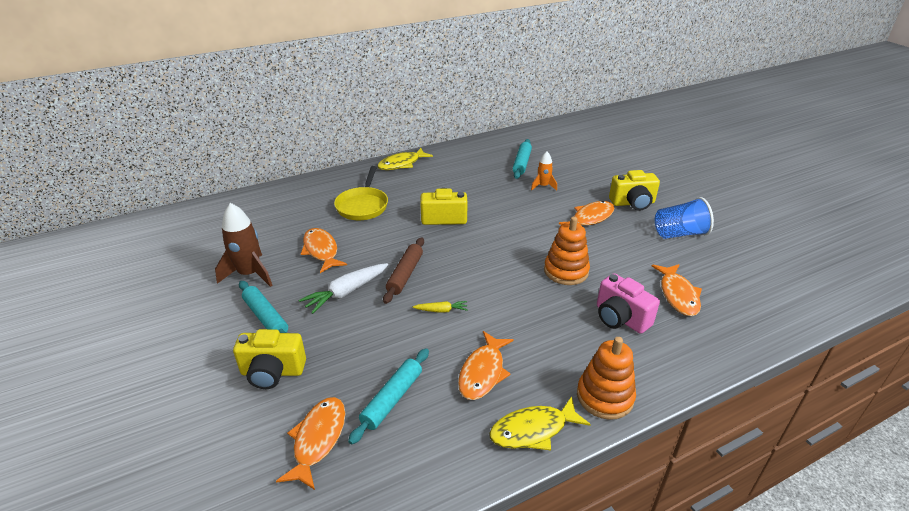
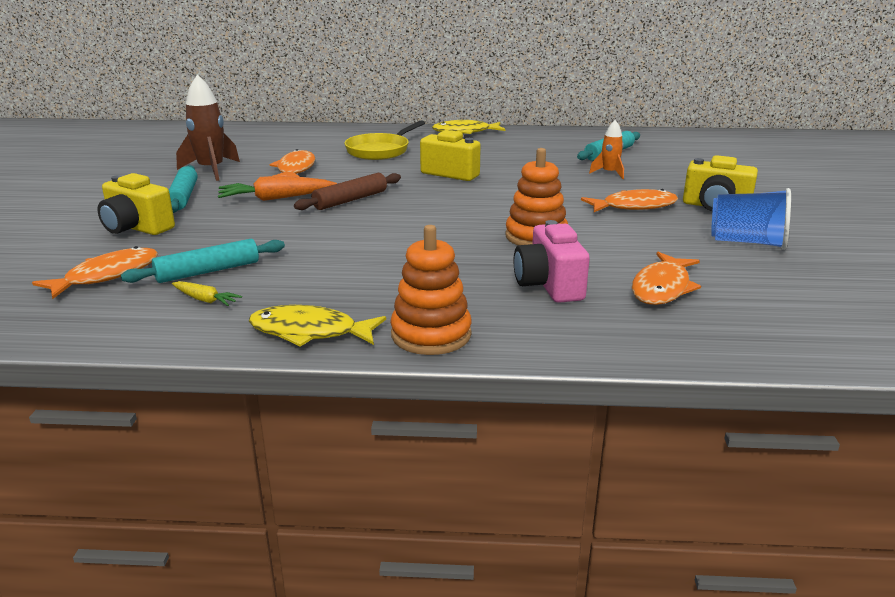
camera: 30 degrees right, 10 degrees down
(346, 292) = (276, 198): white carrot -> orange carrot
(441, 310) = (348, 230): yellow carrot -> yellow carrot (205, 300)
(483, 372) = (323, 280): orange fish -> none

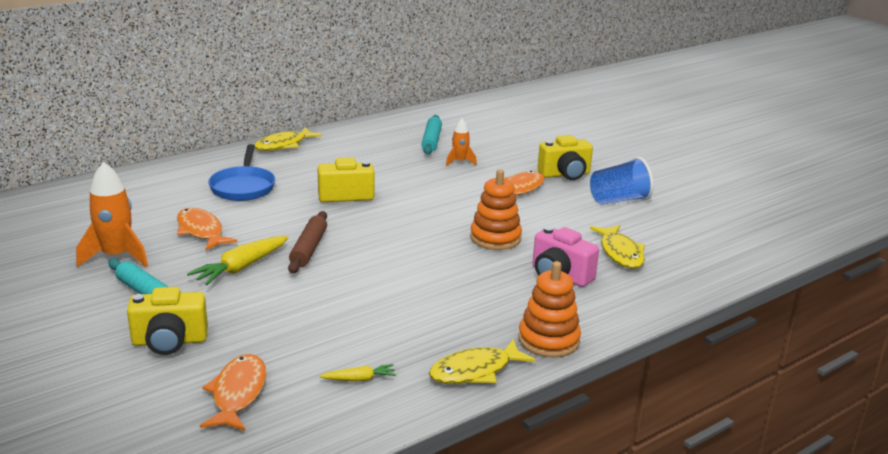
camera: 40 degrees left, 0 degrees up
(208, 271) = (315, 356): turquoise rolling pin -> none
(211, 170) = (116, 256): brown rocket -> orange rocket
(276, 198) = (241, 268): orange carrot -> yellow carrot
(380, 151) = (243, 187): yellow pan -> blue pan
(662, 288) = (620, 253): orange fish -> yellow fish

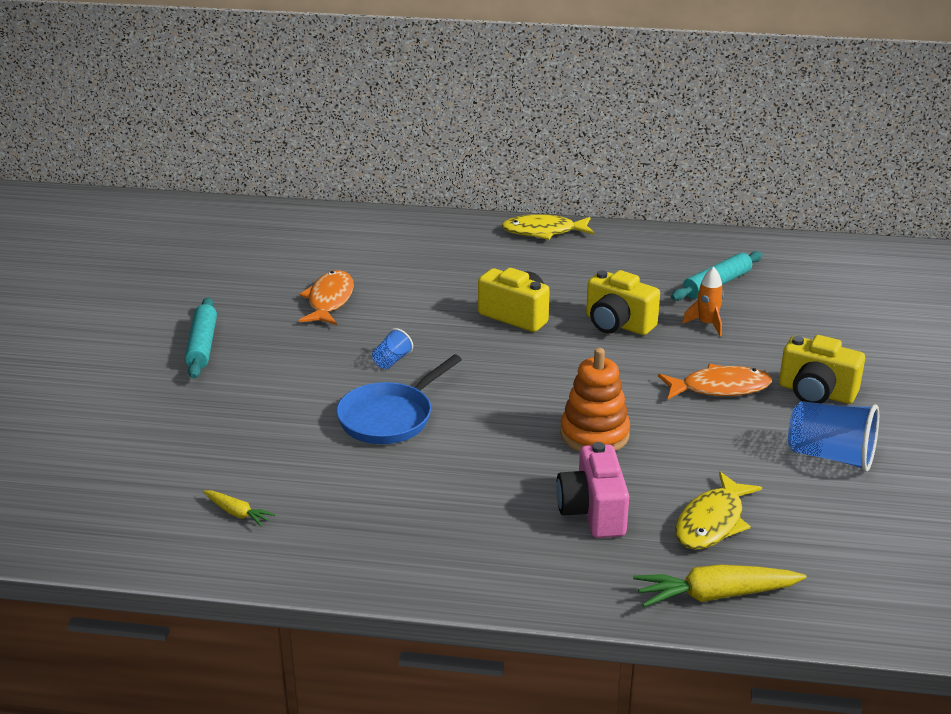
camera: 45 degrees right, 5 degrees up
(116, 256) = (231, 297): orange rocket -> none
(169, 341) = (156, 398): yellow camera -> yellow camera (617, 324)
(238, 393) = (135, 472): orange fish -> none
(241, 268) = (307, 354): yellow carrot -> yellow carrot (715, 595)
(243, 187) = (433, 267): blue pan -> blue pan (390, 417)
(308, 249) = (392, 361): brown rolling pin -> blue cup
(475, 371) = (342, 563): yellow fish -> none
(548, 340) = (461, 574): orange stacking toy -> none

